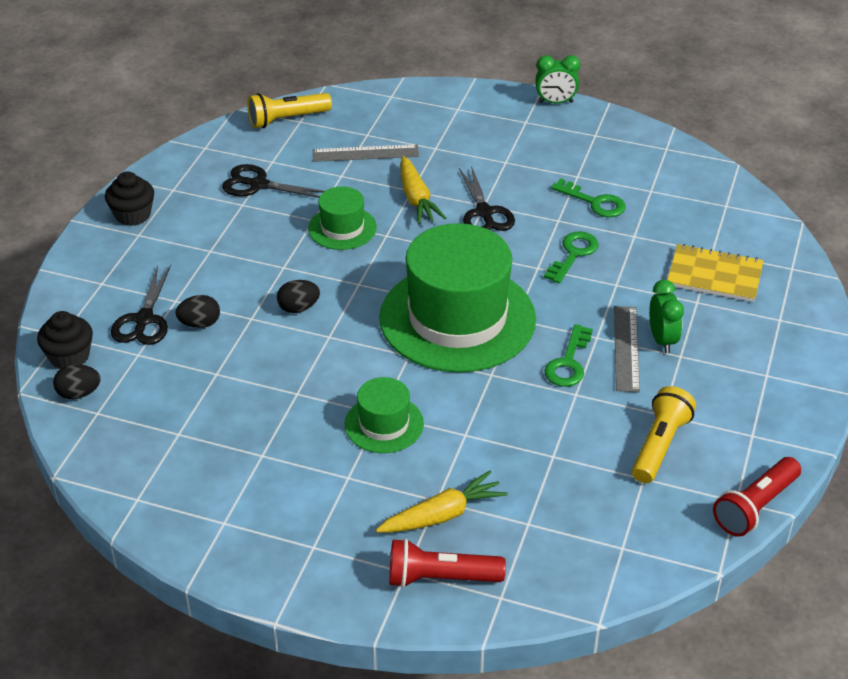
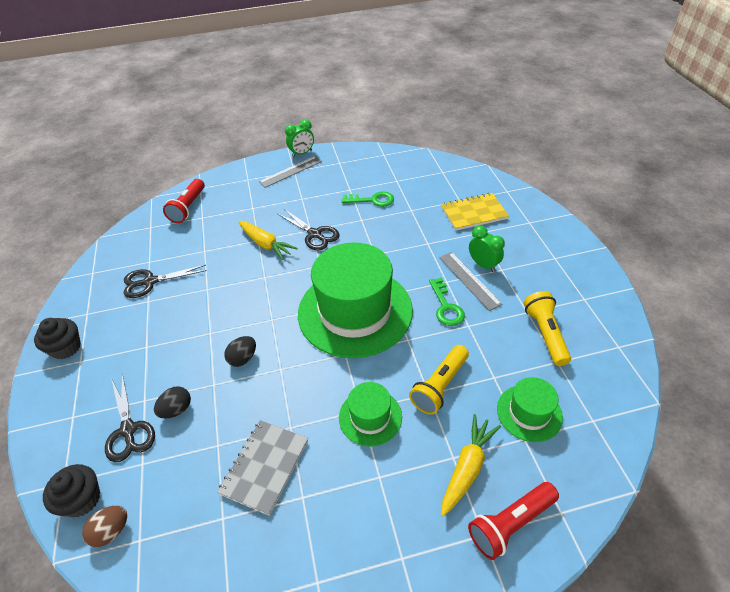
camera: 30 degrees left, 5 degrees up
(79, 394) = (111, 531): black egg -> brown egg
(246, 413) = (265, 467): none -> grey notebook
(287, 119) = (140, 229): yellow flashlight -> yellow flashlight (439, 386)
(342, 228) = (231, 285): green hat -> green hat (529, 413)
(365, 153) = (210, 229): grey ruler -> grey ruler (291, 171)
(573, 254) = (388, 236): green key -> none
(755, 507) = (631, 345): red flashlight -> red flashlight (188, 207)

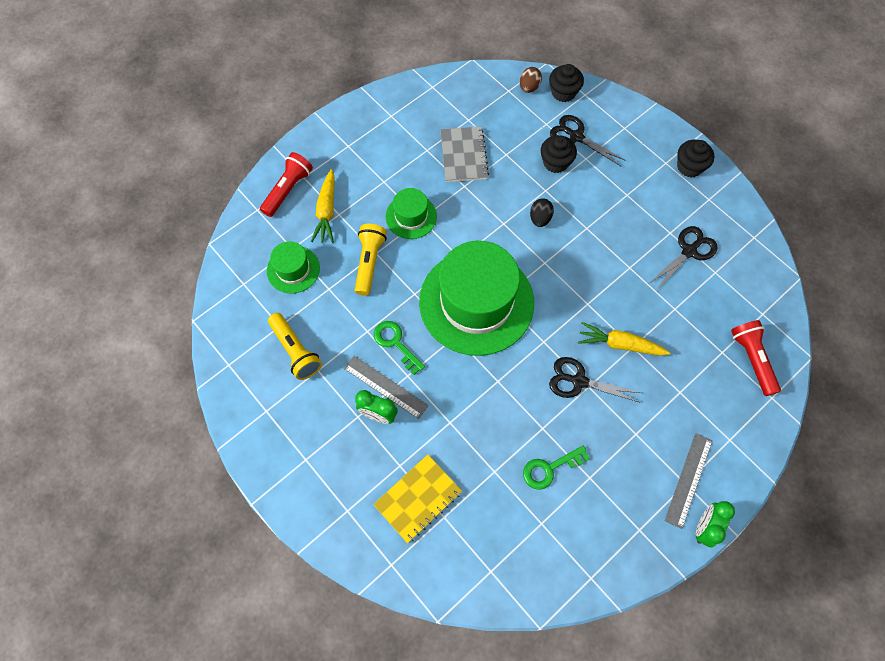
camera: 150 degrees right, 20 degrees up
(176, 409) = (555, 162): black egg -> black cupcake

